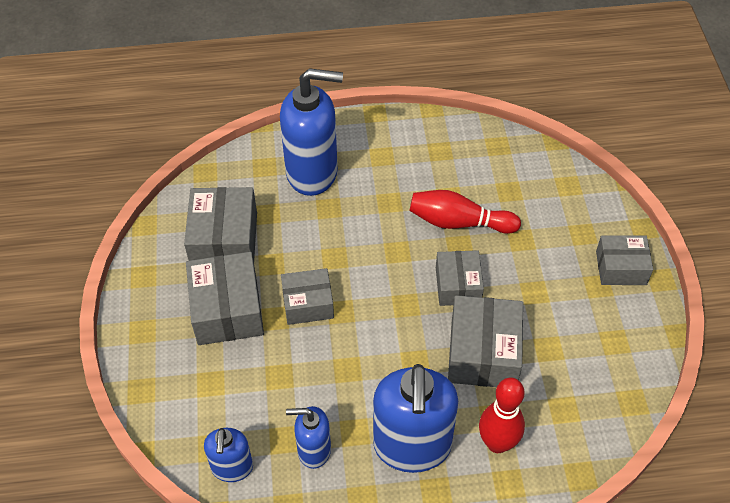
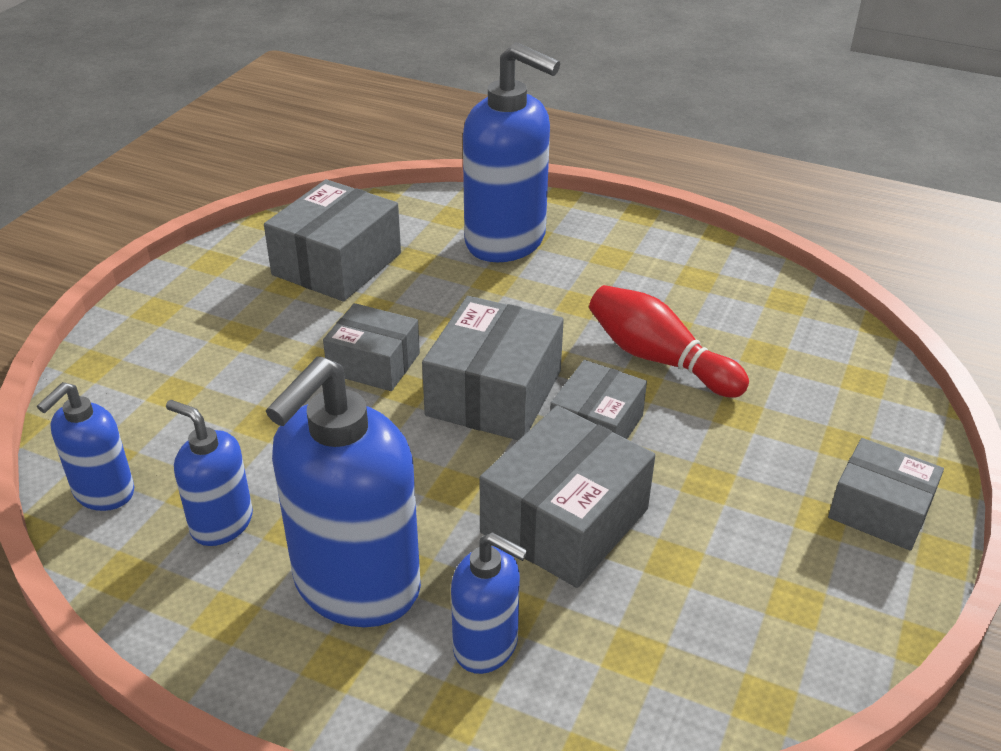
camera: 30 degrees right, 15 degrees down
(227, 310) = (271, 329): grey box -> grey box (494, 393)
(497, 443) = (486, 646): red bowling pin -> blue soap dispenser

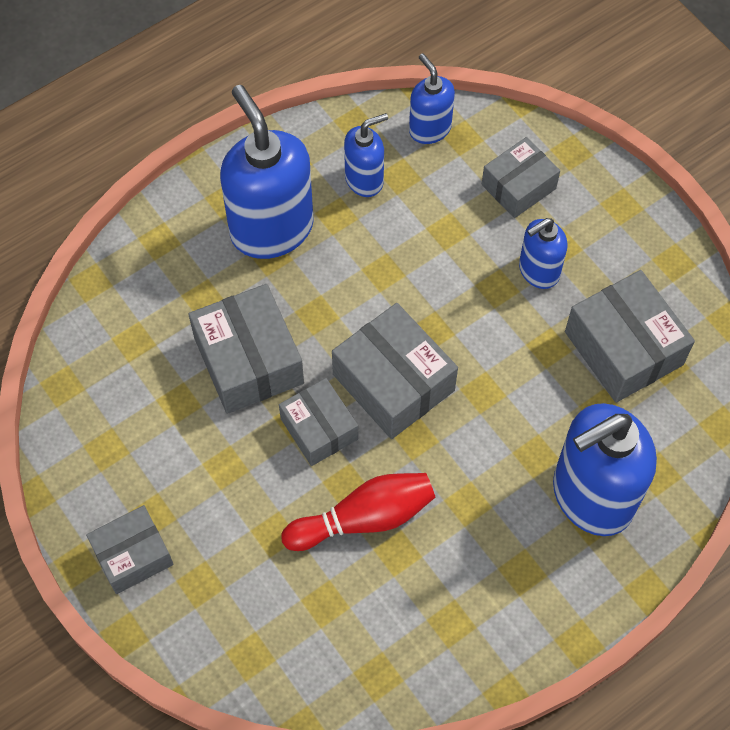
camera: 120 degrees right, 25 degrees up
(374, 363) = (473, 321): grey box -> grey box (518, 186)
(486, 646) = (188, 272): blue soap dispenser -> blue soap dispenser (538, 271)

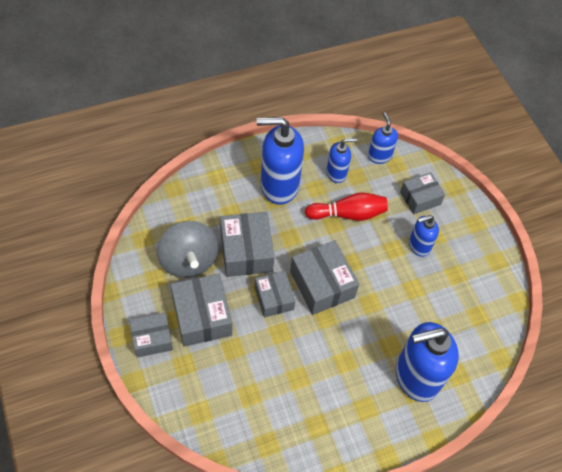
camera: 10 degrees right, 5 degrees down
(155, 403) = (189, 261): none -> grey spinning top
(271, 228) = (279, 186): blue soap dispenser -> blue soap dispenser turned 75 degrees counterclockwise
(364, 518) = (284, 354): red bowling pin -> red bowling pin (348, 214)
(623, 348) = (455, 300): grey box -> grey box (202, 316)

